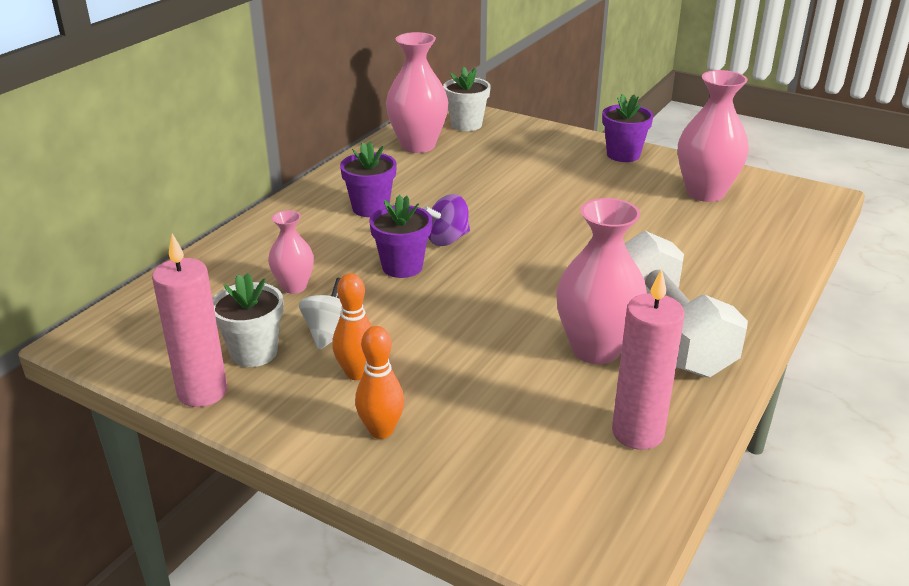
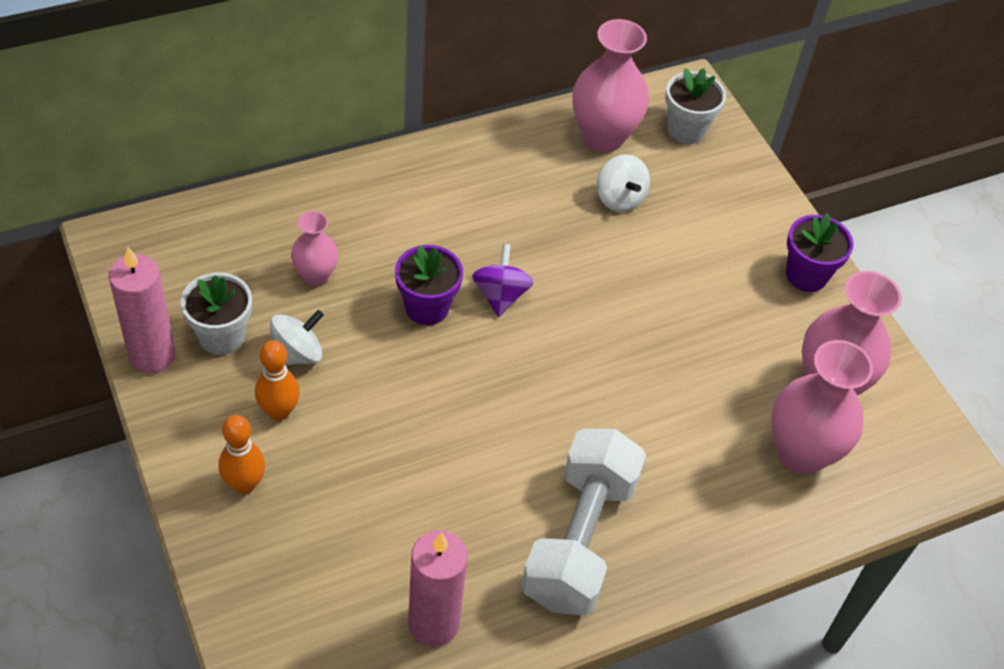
camera: 30 degrees right, 20 degrees up
(370, 208) = (470, 208): purple flower pot -> none
(447, 239) = (500, 295): purple spinning top -> purple spinning top turned 90 degrees clockwise
(466, 166) = (619, 198): none -> white spinning top
(596, 349) = (494, 514): pink vase -> pink vase (800, 453)

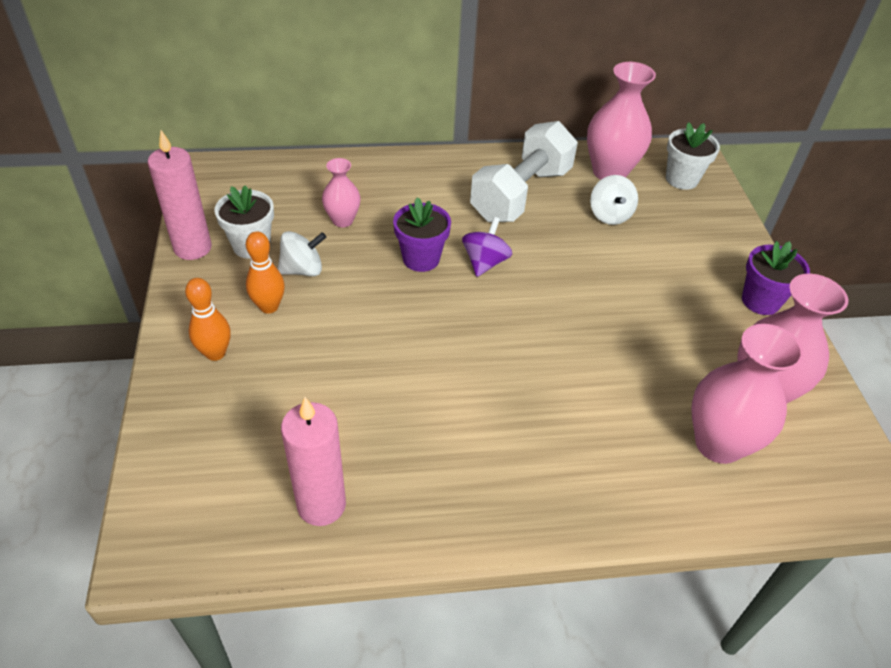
camera: 20 degrees right, 5 degrees down
(579, 539) = (482, 466): white dumbbell -> white dumbbell (521, 194)

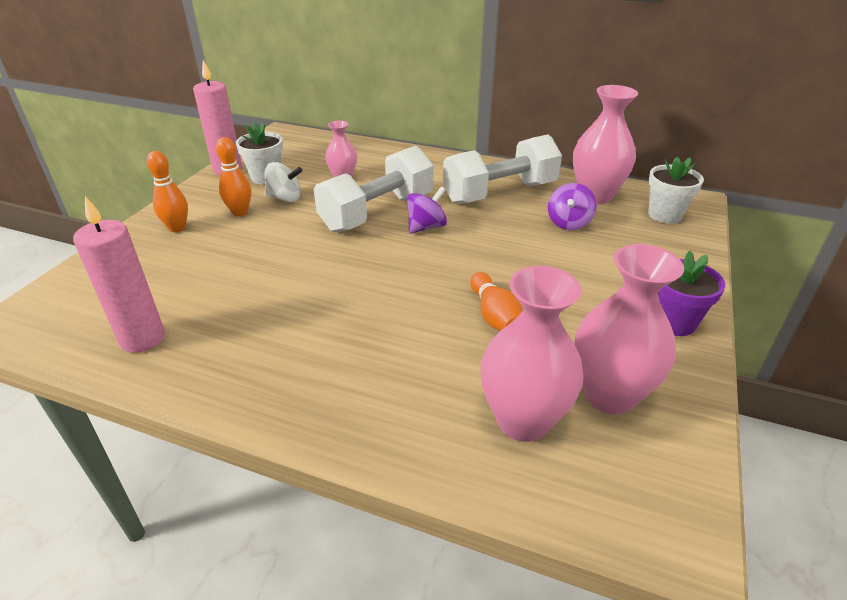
camera: 30 degrees right, 10 degrees down
(421, 259) = (377, 212): purple flower pot -> white dumbbell
(609, 215) = (569, 223): white spinning top -> purple spinning top
(623, 347) = (494, 315): none -> orange bowling pin

